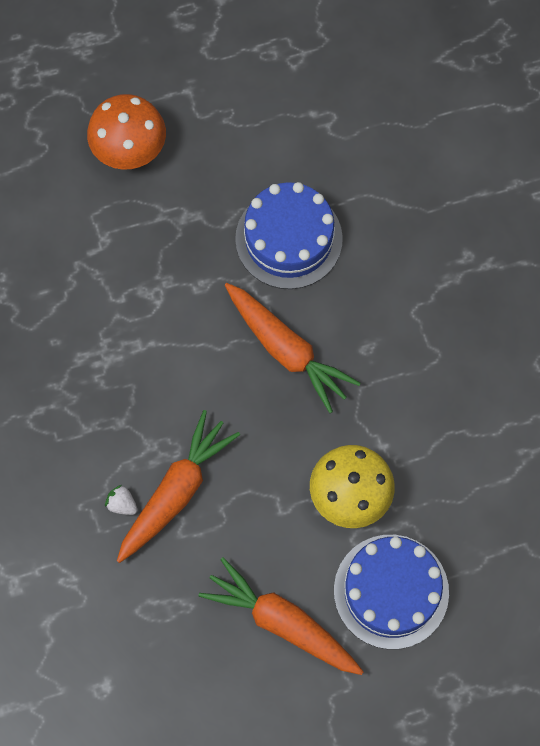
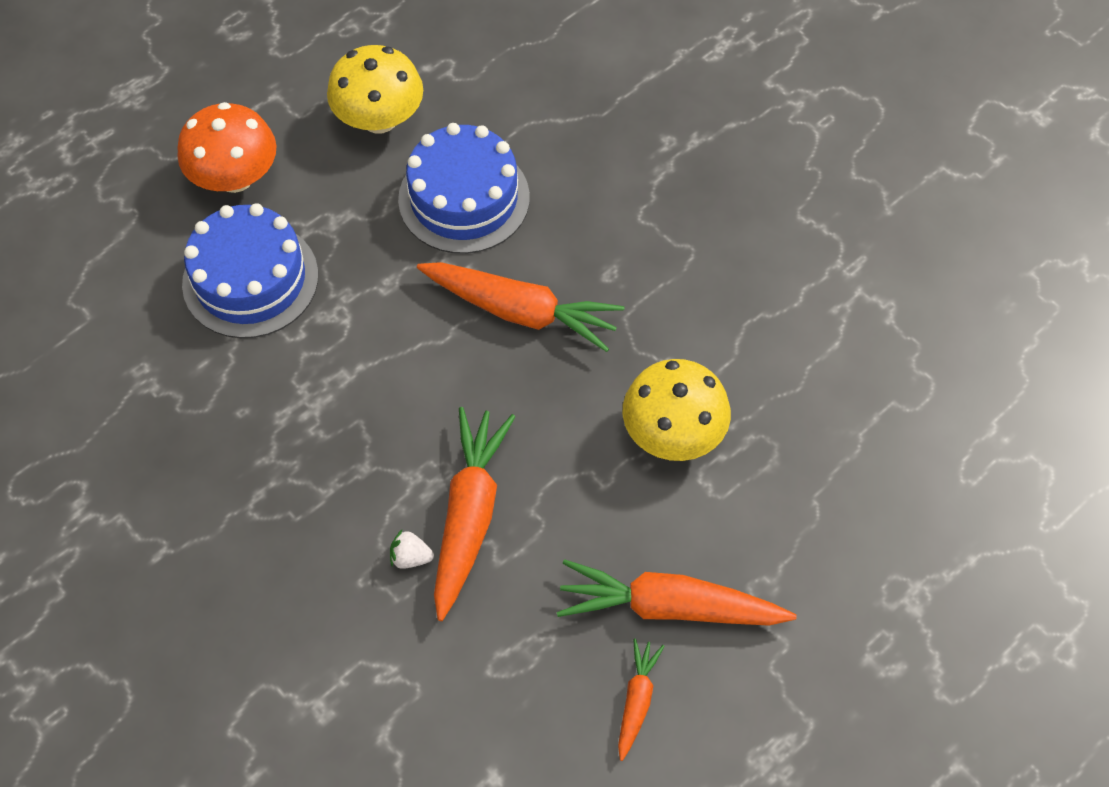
camera: 25 degrees left, 10 degrees down
(226, 678) = (636, 701): none -> orange carrot
(257, 144) = (379, 119): none -> yellow mushroom
(391, 591) = (775, 516): blue cake -> blue cake (250, 279)

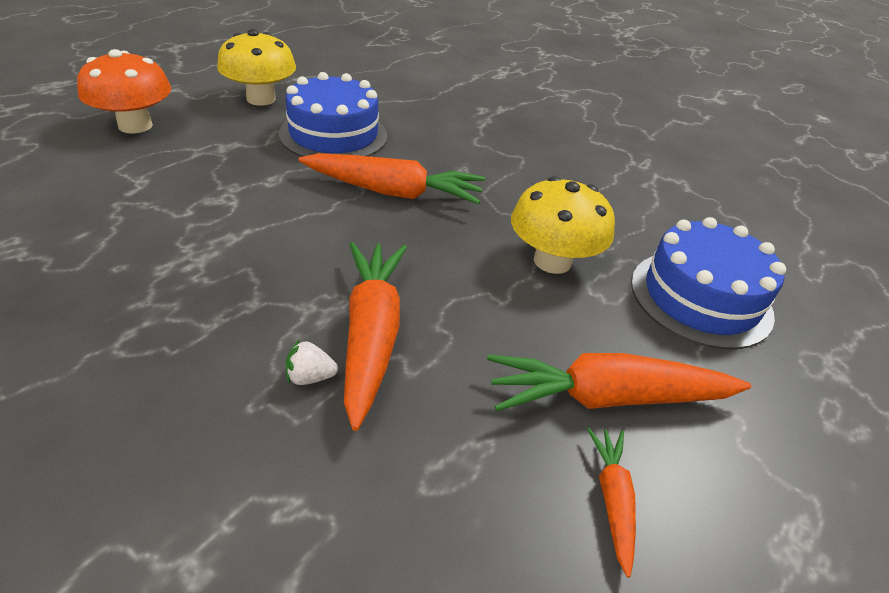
camera: 15 degrees left, 20 degrees down
(250, 279) = (141, 180): blue cake -> blue cake (700, 298)

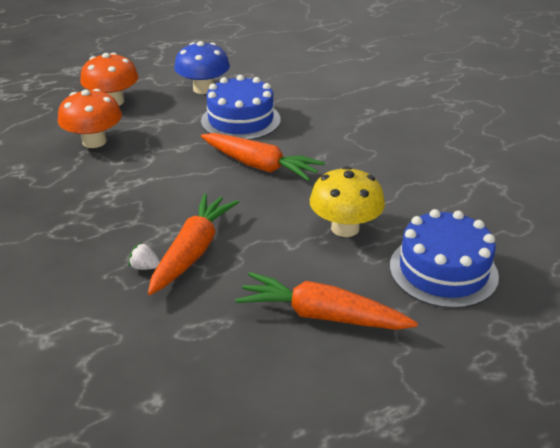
camera: 25 degrees right, 5 degrees down
(131, 186) = (94, 141): none -> orange mushroom
(261, 99) = (203, 89): yellow mushroom -> blue mushroom
(612, 500) = (283, 367): orange carrot -> none

